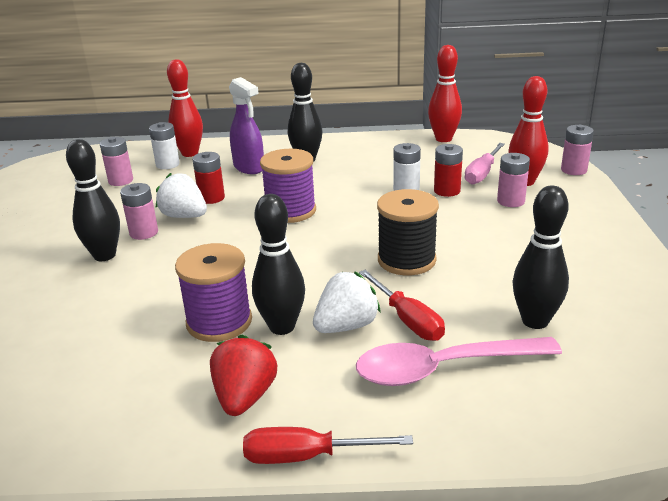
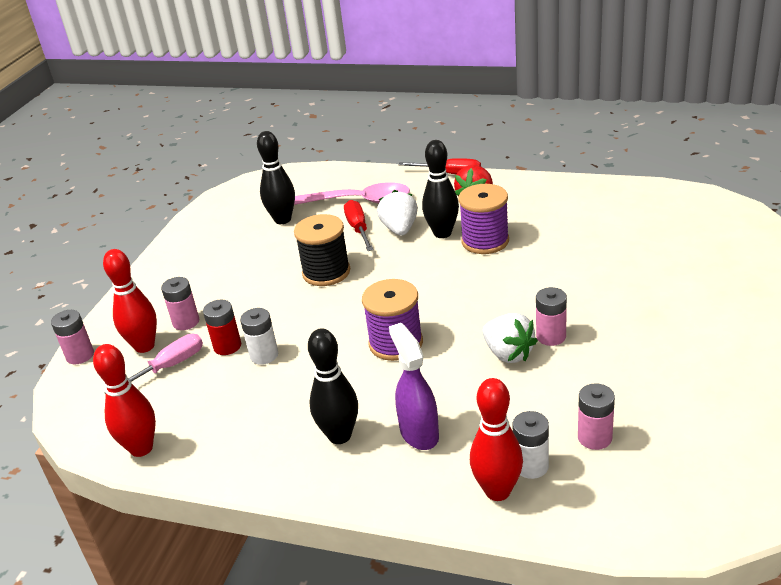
camera: 160 degrees left, 5 degrees up
(104, 255) = (586, 313): black bowling pin -> none
(211, 198) = (476, 379): red battery -> none
(346, 326) = (400, 229): white strawberry -> white strawberry turned 105 degrees clockwise

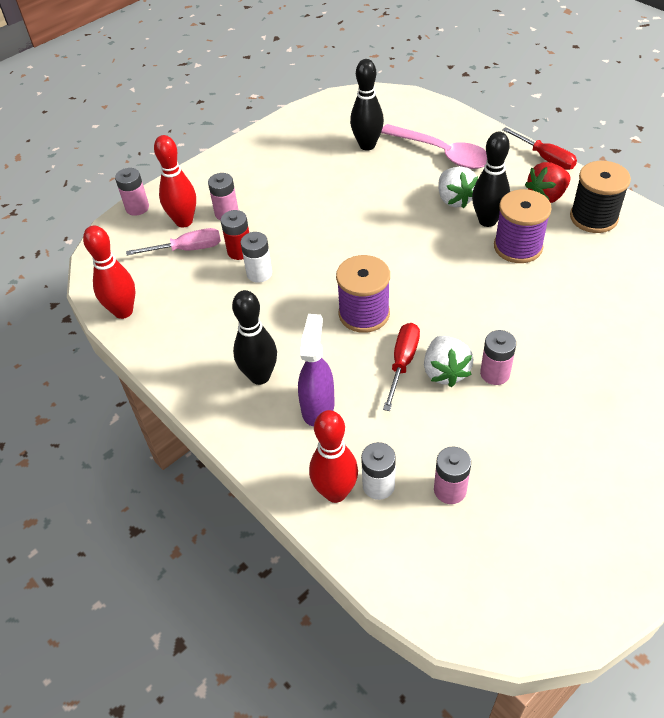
camera: 30 degrees right, 15 degrees up
(326, 272) = (362, 216): black spool -> black spool (593, 217)
(358, 229) = (420, 183): red screwdriver -> red screwdriver (402, 363)
(400, 229) = (454, 199): white strawberry -> white strawberry turned 135 degrees clockwise

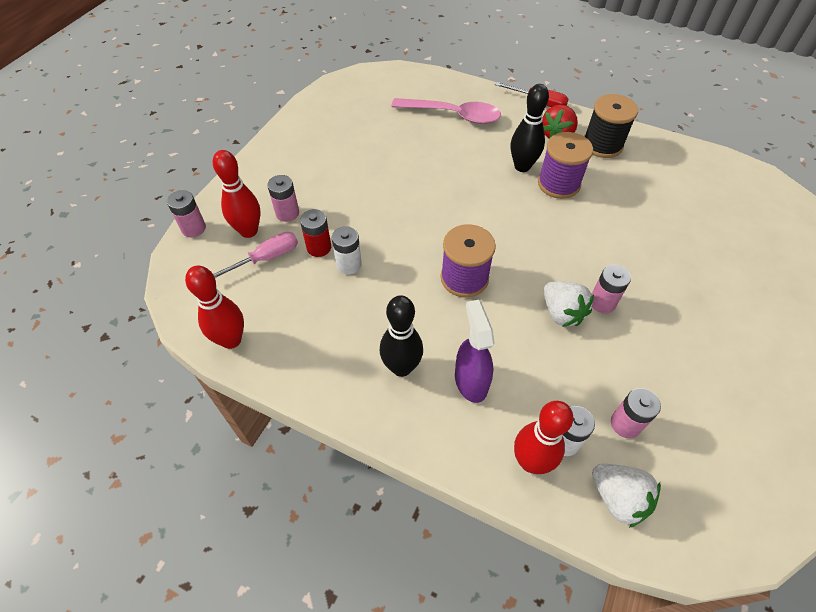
camera: 25 degrees left, 5 degrees up
(367, 145) = (385, 121): black bowling pin -> none
(402, 363) = (522, 315): red screwdriver -> none
(454, 199) = (485, 154): white strawberry -> white strawberry (618, 498)

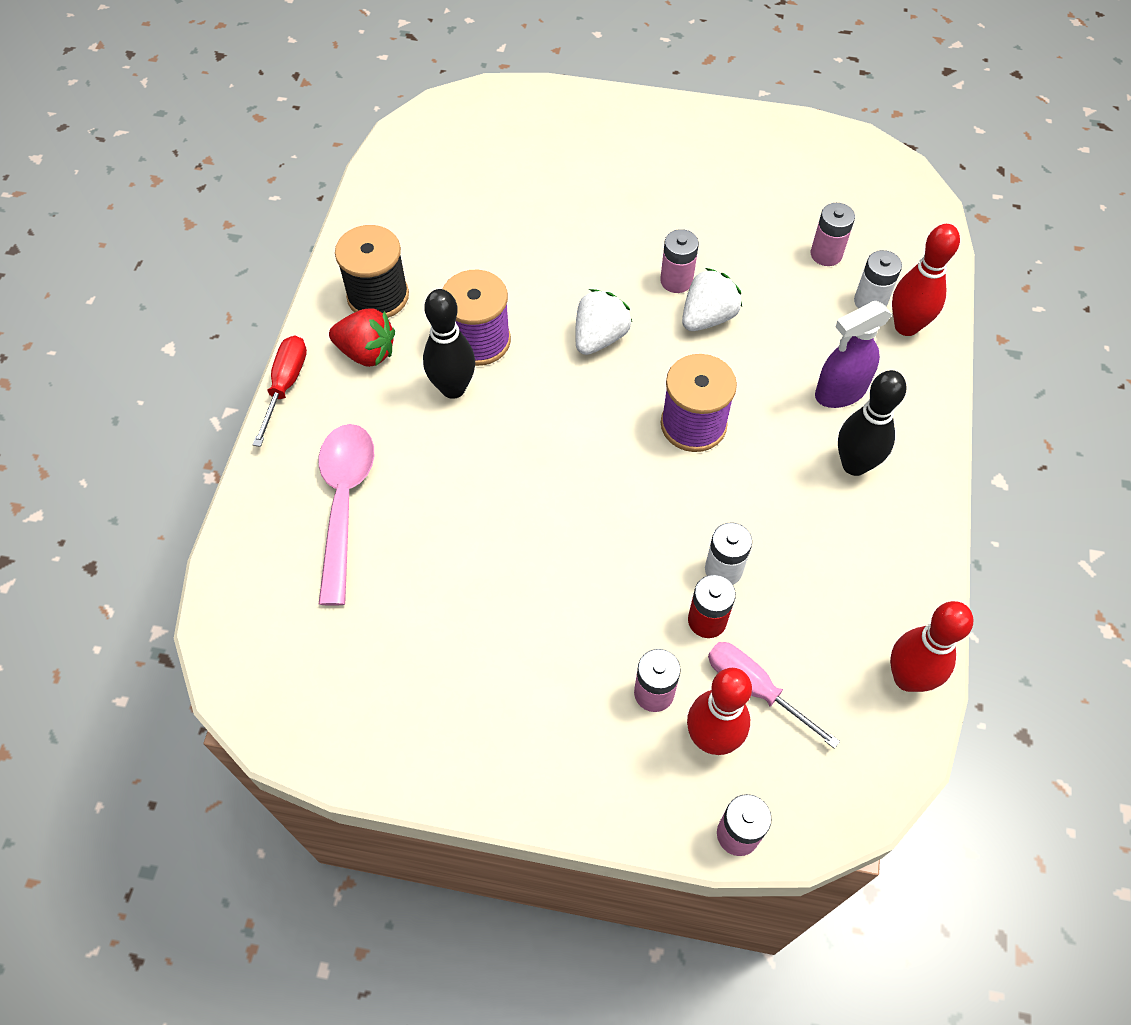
camera: 105 degrees left, 5 degrees up
(618, 498) = (907, 257): white strawberry -> white strawberry (599, 338)

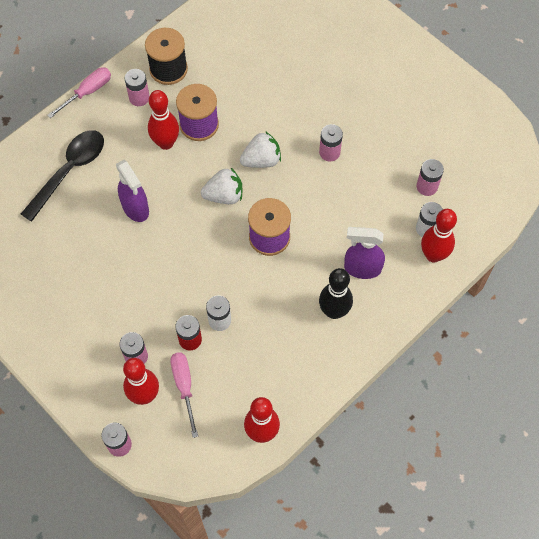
camera: 35 degrees right, 5 degrees up
(285, 385) = (88, 92): red screwdriver -> pink screwdriver
(344, 504) = (69, 171): pink spoon -> black spoon
(367, 353) = (139, 98): red strawberry -> pink battery
(453, 388) = (166, 143): black bowling pin -> red bowling pin
(482, 495) = (135, 208): none -> purple spray bottle
(707, 317) = (328, 183): white strawberry -> white strawberry (224, 195)

